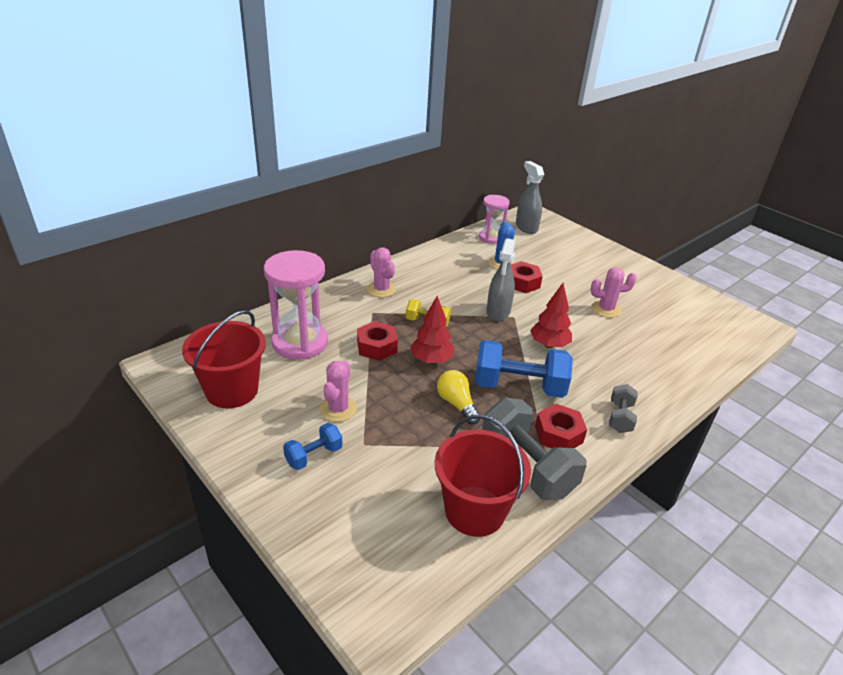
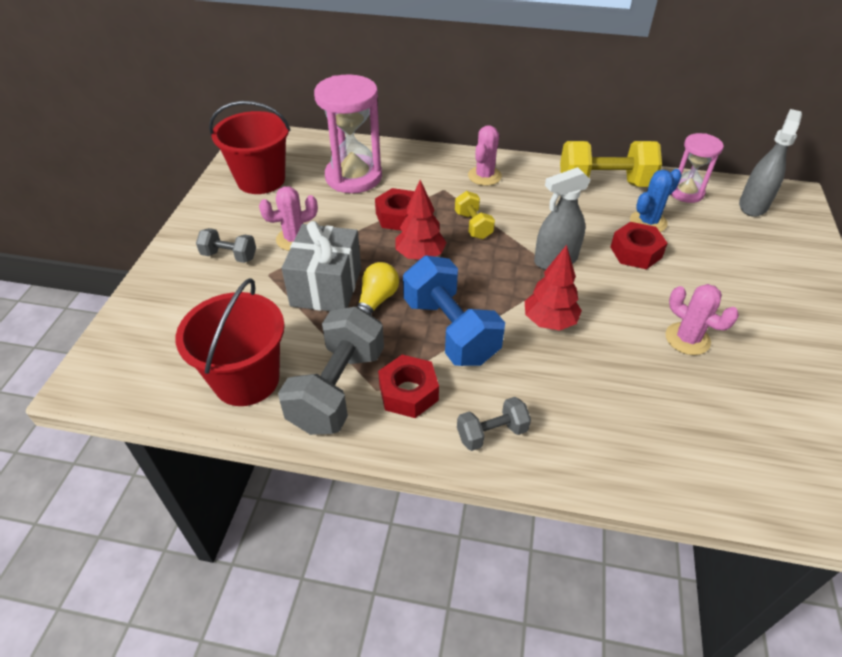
camera: 55 degrees right, 10 degrees up
(313, 455) = (229, 256): blue dumbbell -> grey dumbbell
(415, 420) = (326, 287): none -> grey gift
(449, 255) = (604, 184): none -> yellow dumbbell

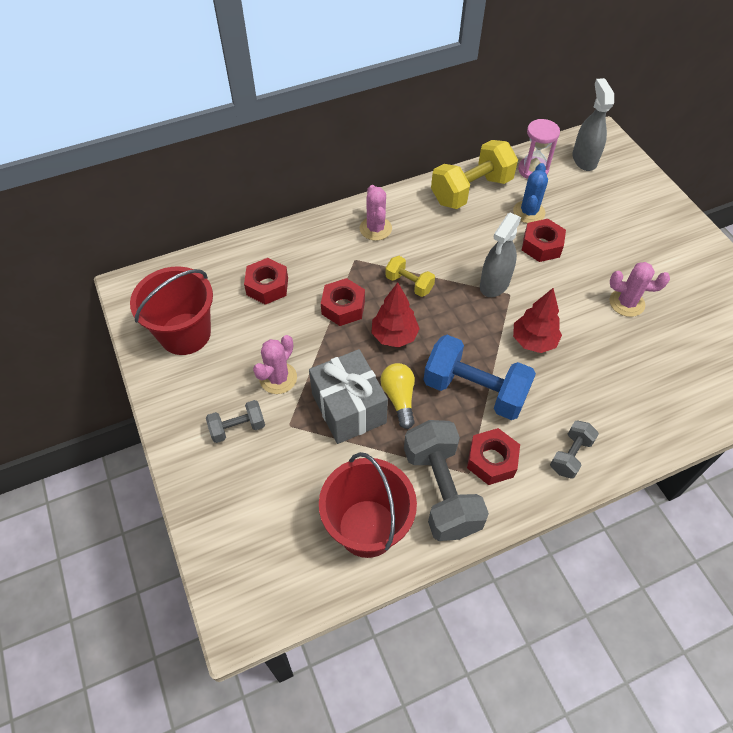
camera: 35 degrees left, 10 degrees up
(353, 177) = (267, 286): pink hourglass -> red nut

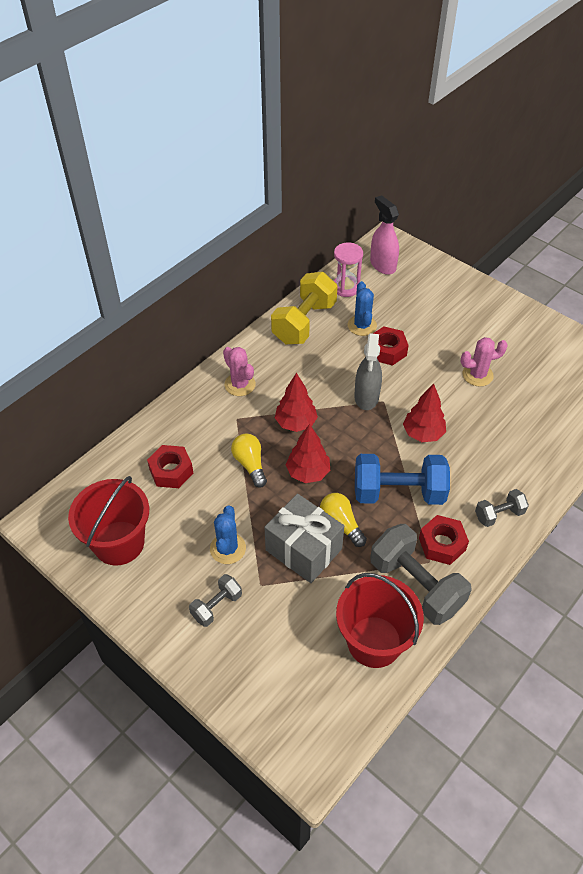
camera: 25 degrees left, 5 degrees down
(278, 378) = (228, 548): pink cactus -> blue cactus
(343, 307) = (250, 464): red nut -> yellow light bulb
(409, 284) = (296, 423): yellow dumbbell -> red tree
(570, 455) = (499, 514): grey dumbbell -> grey dumbbell turned 60 degrees clockwise
(584, 159) = (382, 265): grey spray bottle -> pink spray bottle

